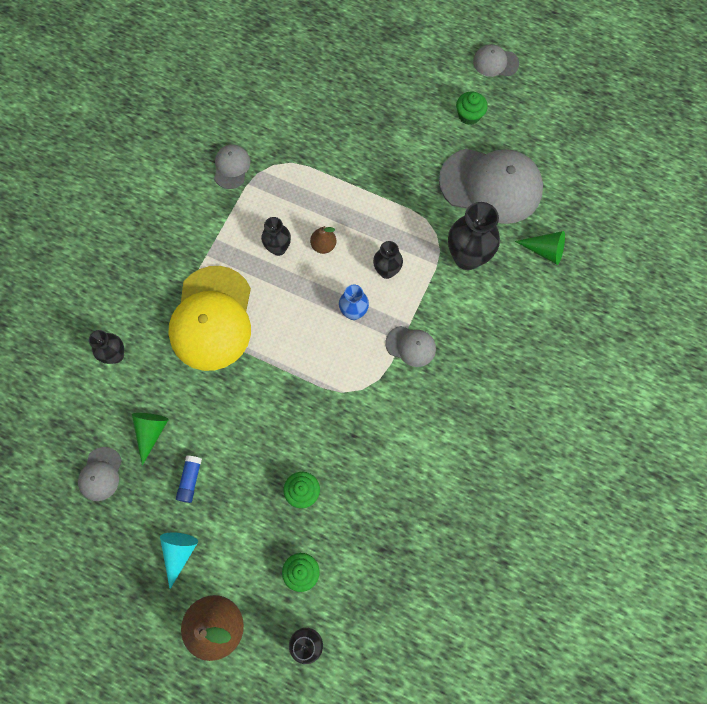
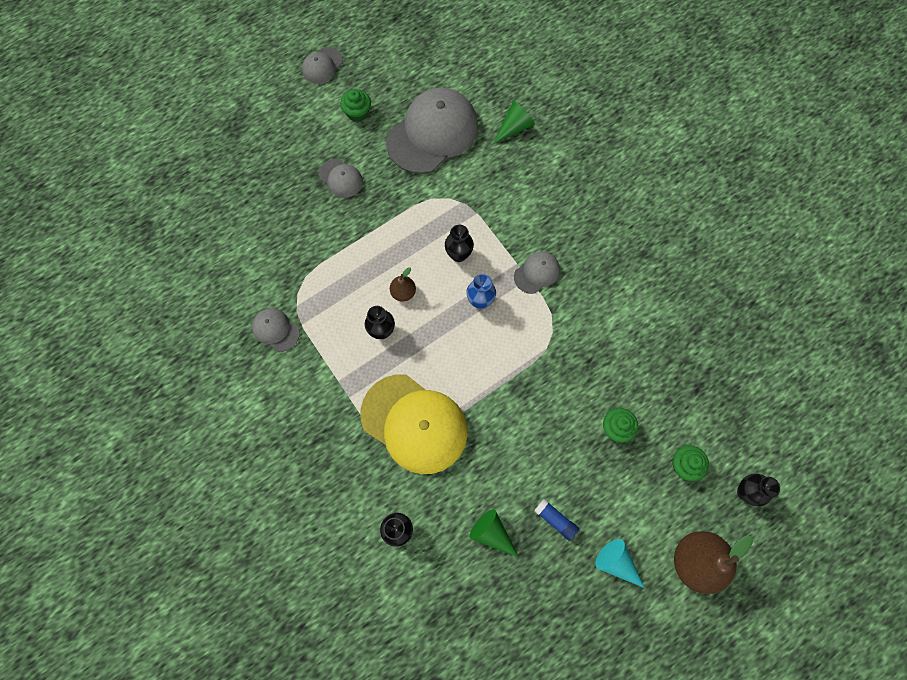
camera: 60 degrees left, 0 degrees up
(100, 474) = (506, 600): grey cap -> grey cap (341, 178)
(467, 257) = (485, 186): black vase -> none

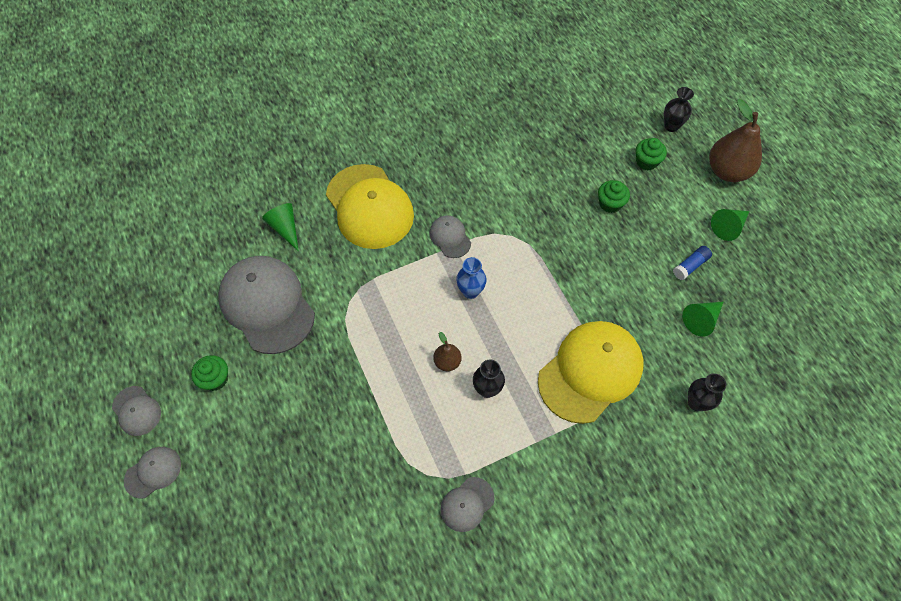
camera: 80 degrees left, 10 degrees down
(341, 178) = (294, 408): grey cap -> grey cap (153, 472)
(458, 255) = (416, 302): black vase -> none
(555, 193) = (369, 206): none -> yellow cap
(616, 563) = (728, 227): turquoise cone -> green cone

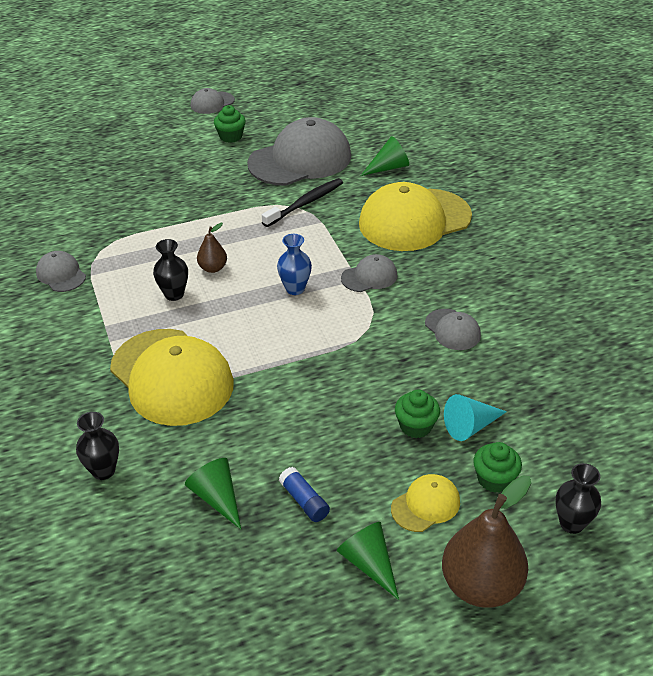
camera: 95 degrees right, 20 degrees down
(153, 472) = (157, 113): grey cap -> grey cap (452, 330)
(343, 294) = (305, 203): none -> black toothbrush
(604, 173) = (470, 426): none -> turquoise cone
(676, 198) = (425, 505): none -> yellow cap

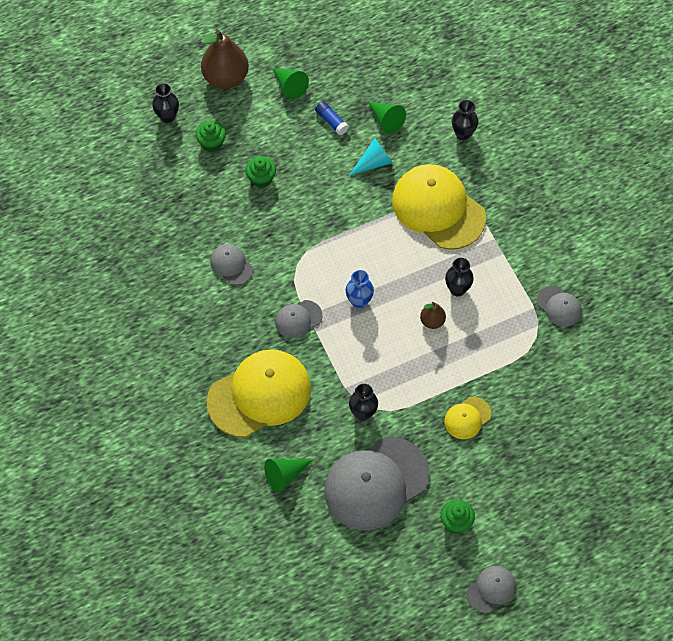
camera: 175 degrees right, 20 degrees up
(305, 203) = (363, 413): black toothbrush -> black vase
(425, 505) = (256, 123): yellow cap -> yellow cap (467, 418)
(470, 426) = (224, 180): turquoise cone -> turquoise cone (374, 162)

